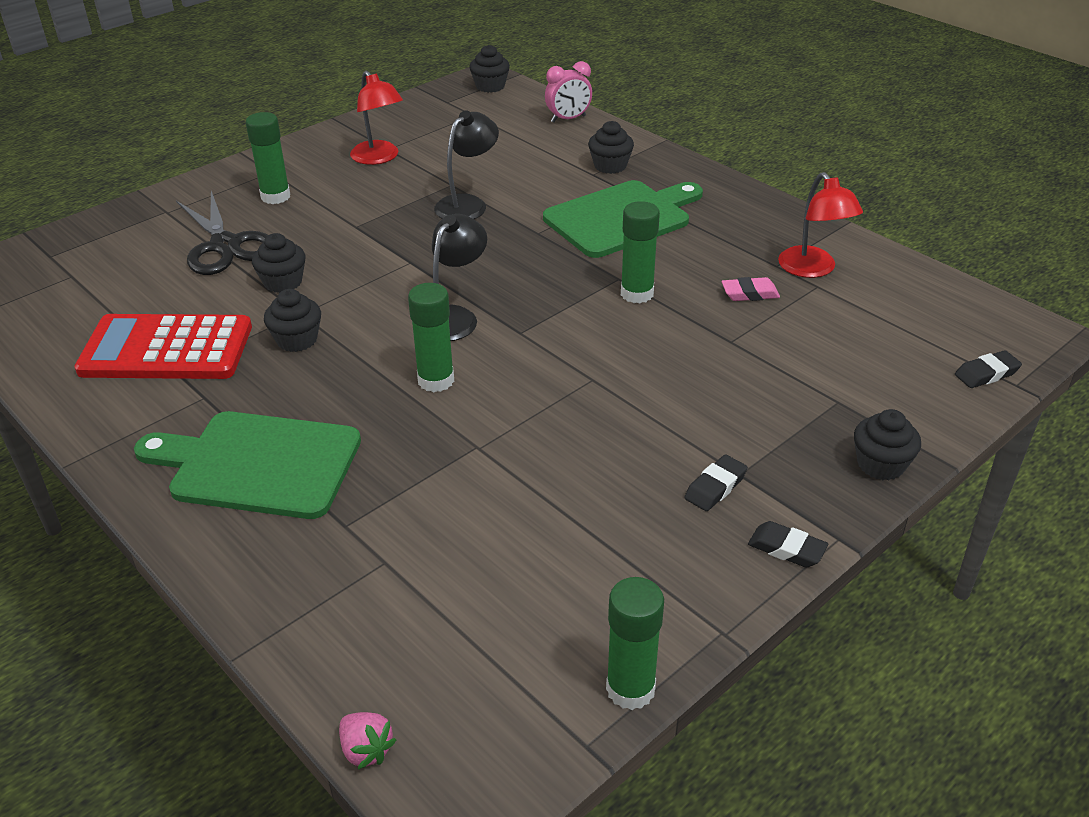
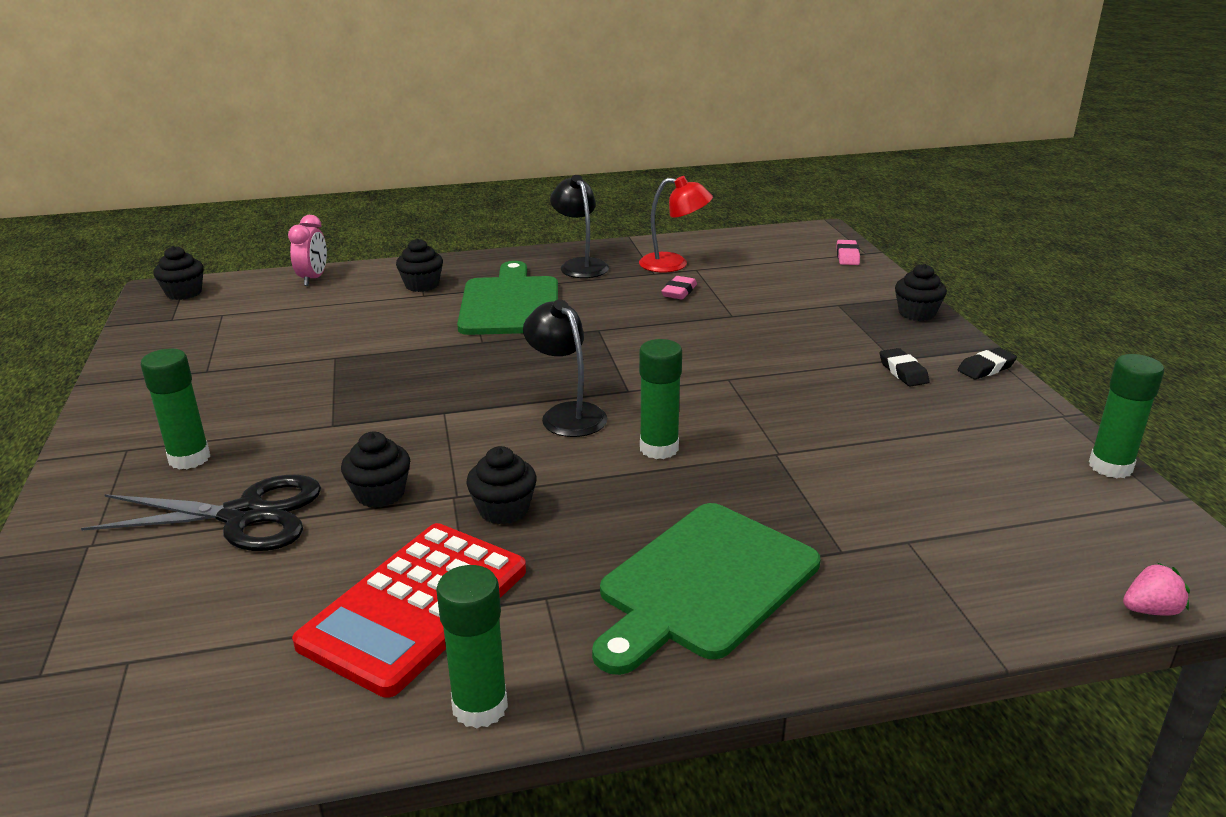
camera: 60 degrees left, 10 degrees down
(379, 158) = (217, 380): red lamp -> none
(467, 204) = (383, 359): black lamp -> black lamp (580, 265)
(637, 294) = (629, 329): green glue stick -> green glue stick (480, 707)
(986, 374) = (847, 256): black eraser -> pink eraser

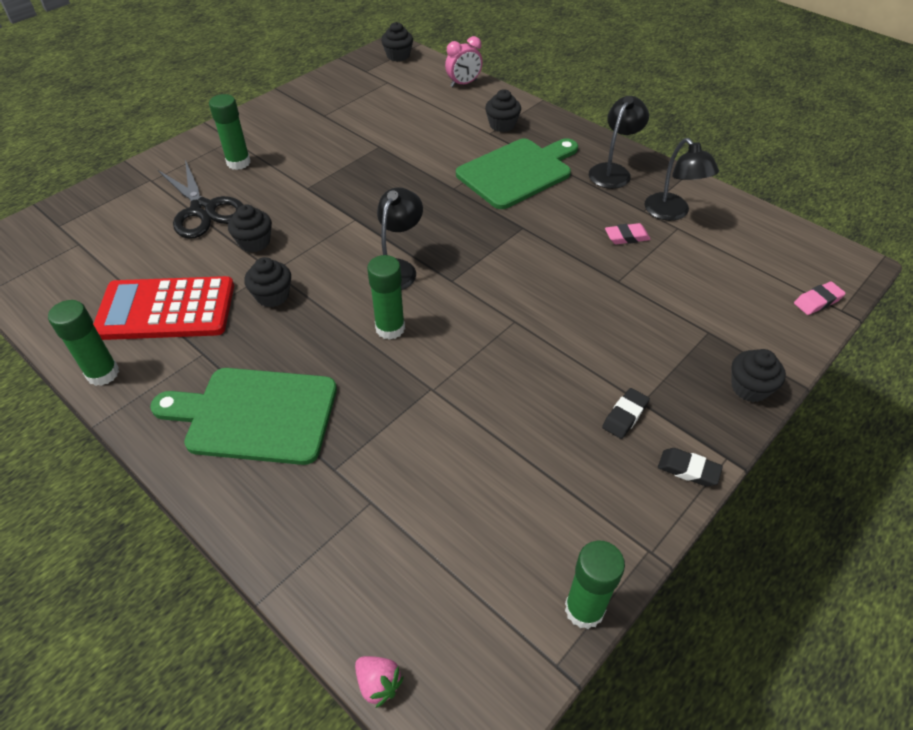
camera: 55 degrees right, 20 degrees up
(674, 264) = (672, 213): red lamp -> black lamp

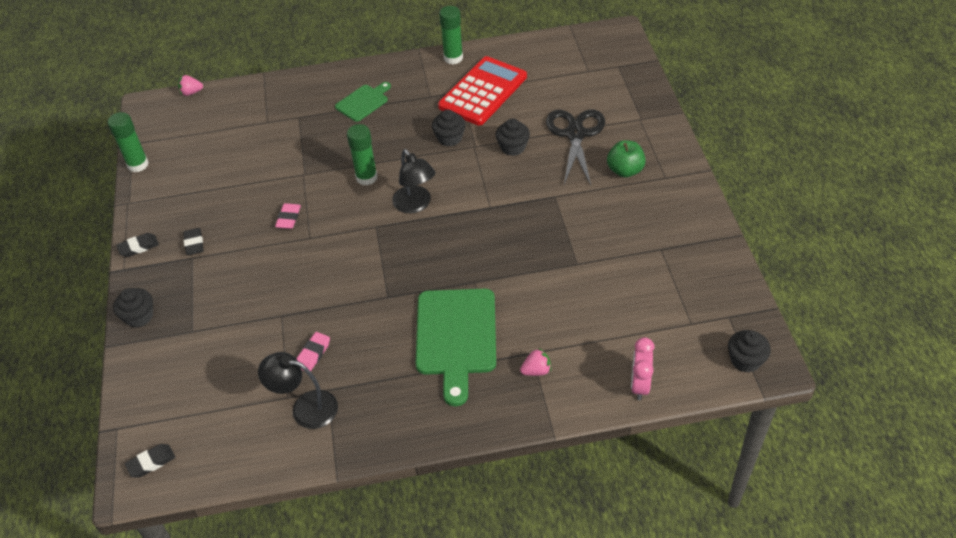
camera: 130 degrees right, 0 degrees up
(203, 210) = (575, 134): black scissors -> black scissors turned 90 degrees clockwise
(238, 163) = (625, 170): green glue stick -> green apple
(255, 414) = (363, 102): green cutting board -> green cutting board, size x0.55
(502, 125) = (536, 370): black cupcake -> pink strawberry
(613, 171) = (393, 408): black lamp -> none
(817, 301) = (137, 421): pink eraser -> pink eraser (288, 218)
(826, 266) = (151, 462): none -> black eraser

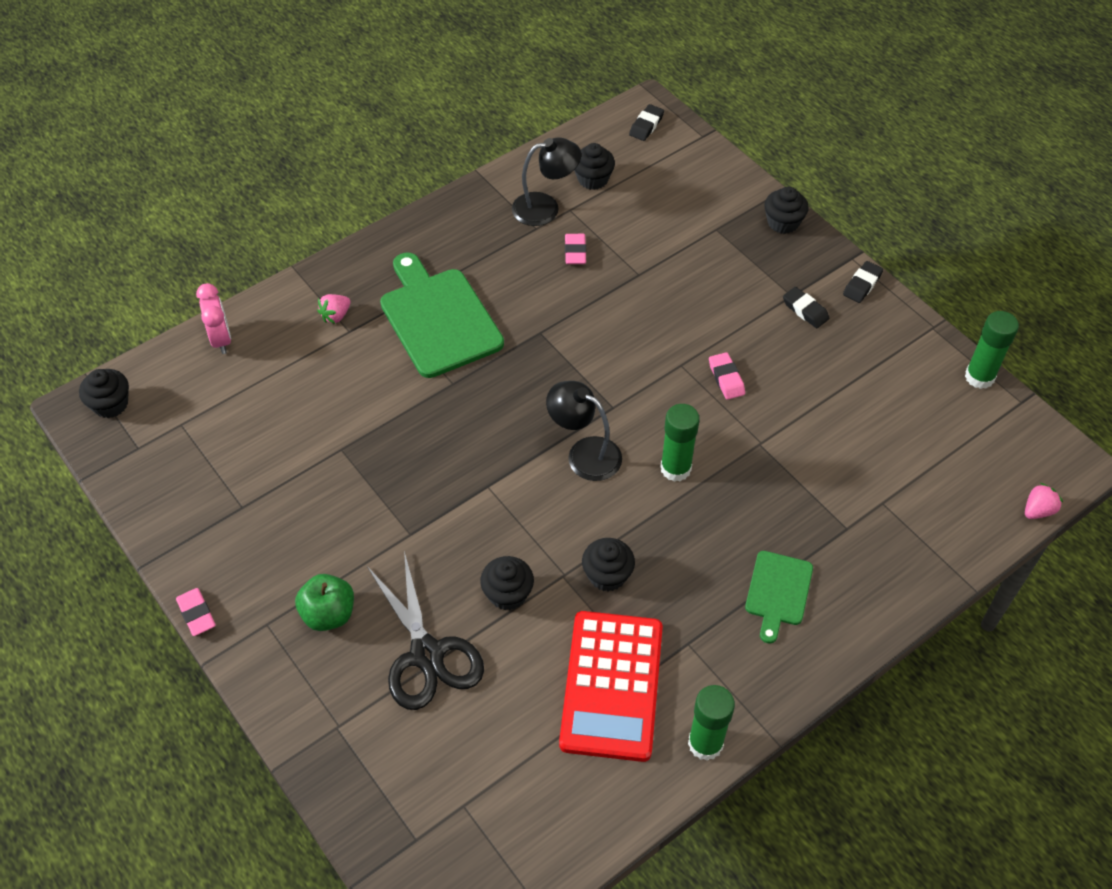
camera: 150 degrees right, 5 degrees up
(244, 421) = (593, 179): none -> black cupcake
(708, 196) = (196, 614): none -> pink eraser

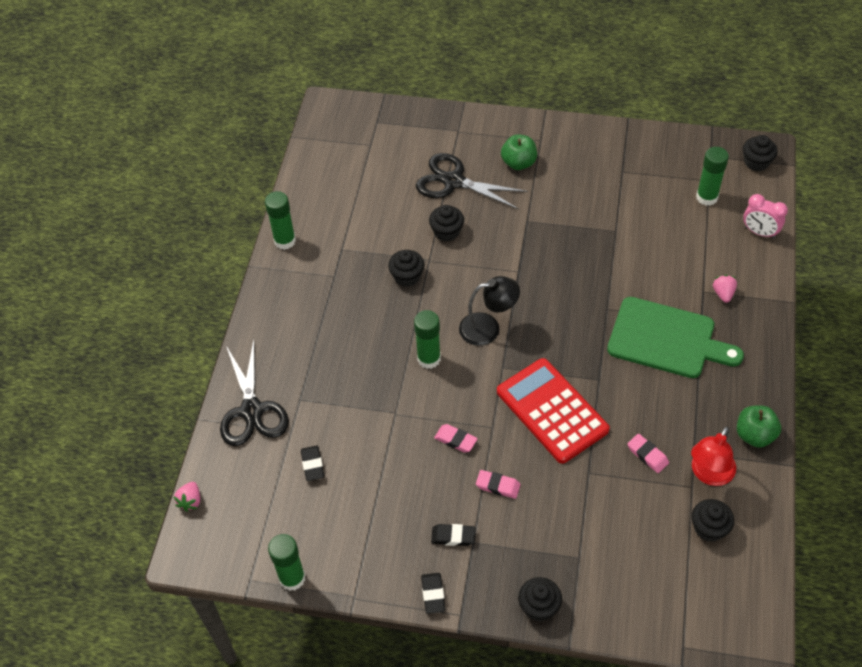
camera: 140 degrees right, 0 degrees up
(196, 614) = (576, 121): pink eraser -> pink eraser (498, 486)
(210, 410) = (706, 197): none -> green glue stick
(473, 205) = (754, 435): none -> green apple
(545, 207) = (709, 474): black lamp -> red lamp
(611, 685) = (353, 231): red calculator -> red calculator (552, 411)
(646, 125) = (734, 618): black eraser -> black eraser (312, 465)
(778, 592) = (309, 335): green cutting board -> none
(909, 555) = (252, 411): none -> black scissors

